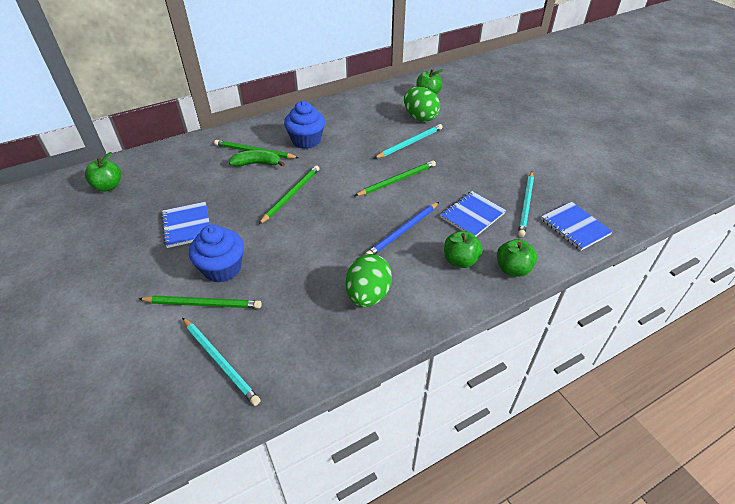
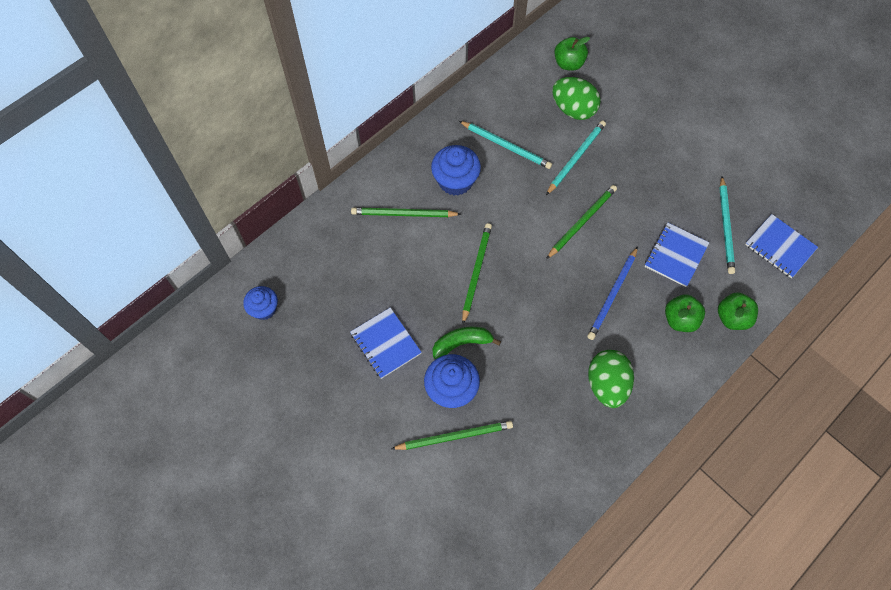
camera: 15 degrees left, 20 degrees up
(108, 186) = (264, 309): green apple -> blue cupcake
(220, 362) = (503, 493): turquoise pencil -> turquoise pencil (506, 146)
(257, 164) = (416, 233): green banana -> green banana (462, 343)

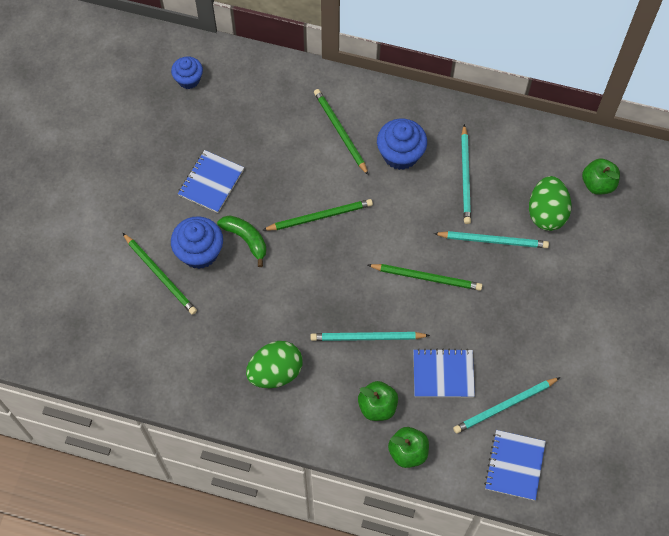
camera: 60 degrees right, 0 degrees up
(612, 295) = (367, 337): blue pencil -> turquoise pencil

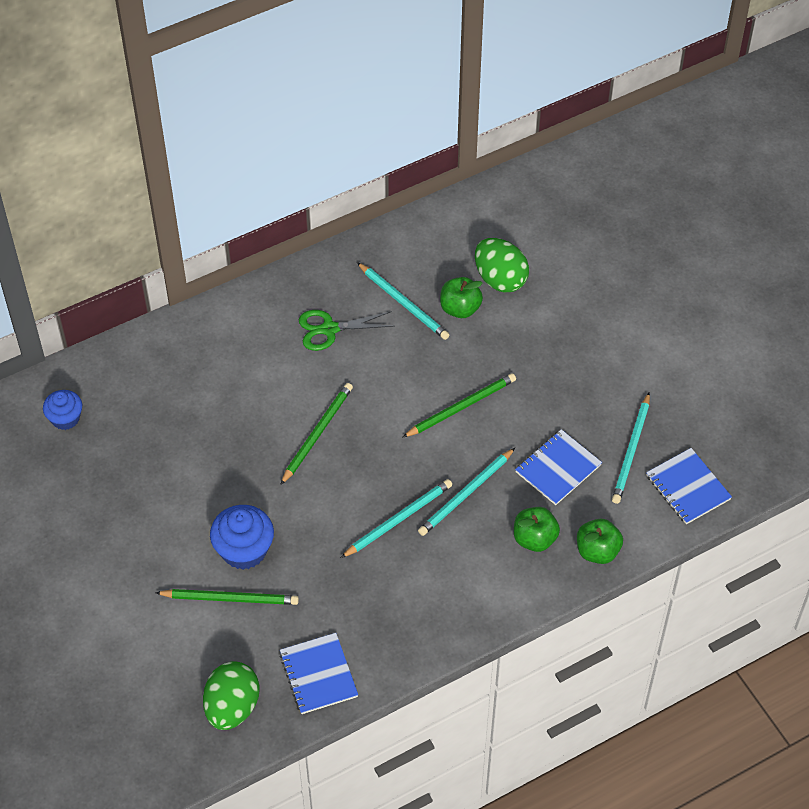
camera: 45 degrees left, 10 degrees down
(211, 182) = (187, 485): blue notebook -> blue notebook (318, 675)
(246, 239) = (273, 505): green banana -> none
(275, 372) = (422, 587): green egg -> green egg (232, 707)
(340, 132) = (256, 352): green pencil -> none
(400, 154) = (329, 329): blue cupcake -> green scissors
(493, 240) = (482, 334): turquoise pencil -> turquoise pencil (398, 519)
(598, 184) = (515, 225): green apple -> green apple (460, 308)

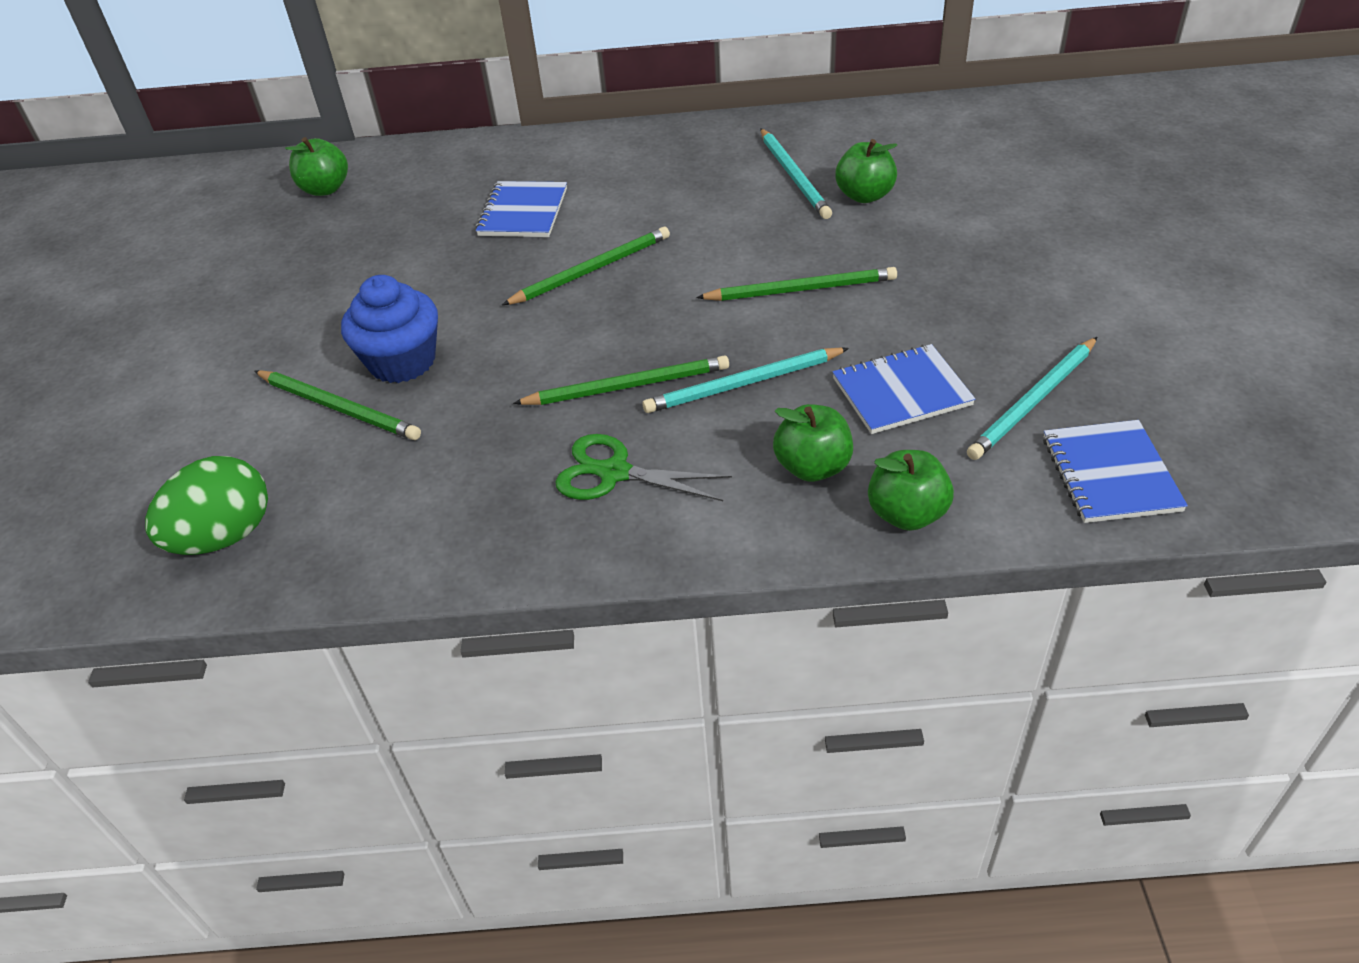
camera: 30 degrees right, 10 degrees down
(65, 418) = (325, 189): blue cupcake -> green apple
(318, 675) = (371, 537): blue notebook -> blue notebook (523, 212)
(329, 329) = (684, 180): green scissors -> green scissors (614, 473)
(398, 519) = (627, 386): turquoise pencil -> green pencil
(500, 279) = (936, 180): green egg -> none

